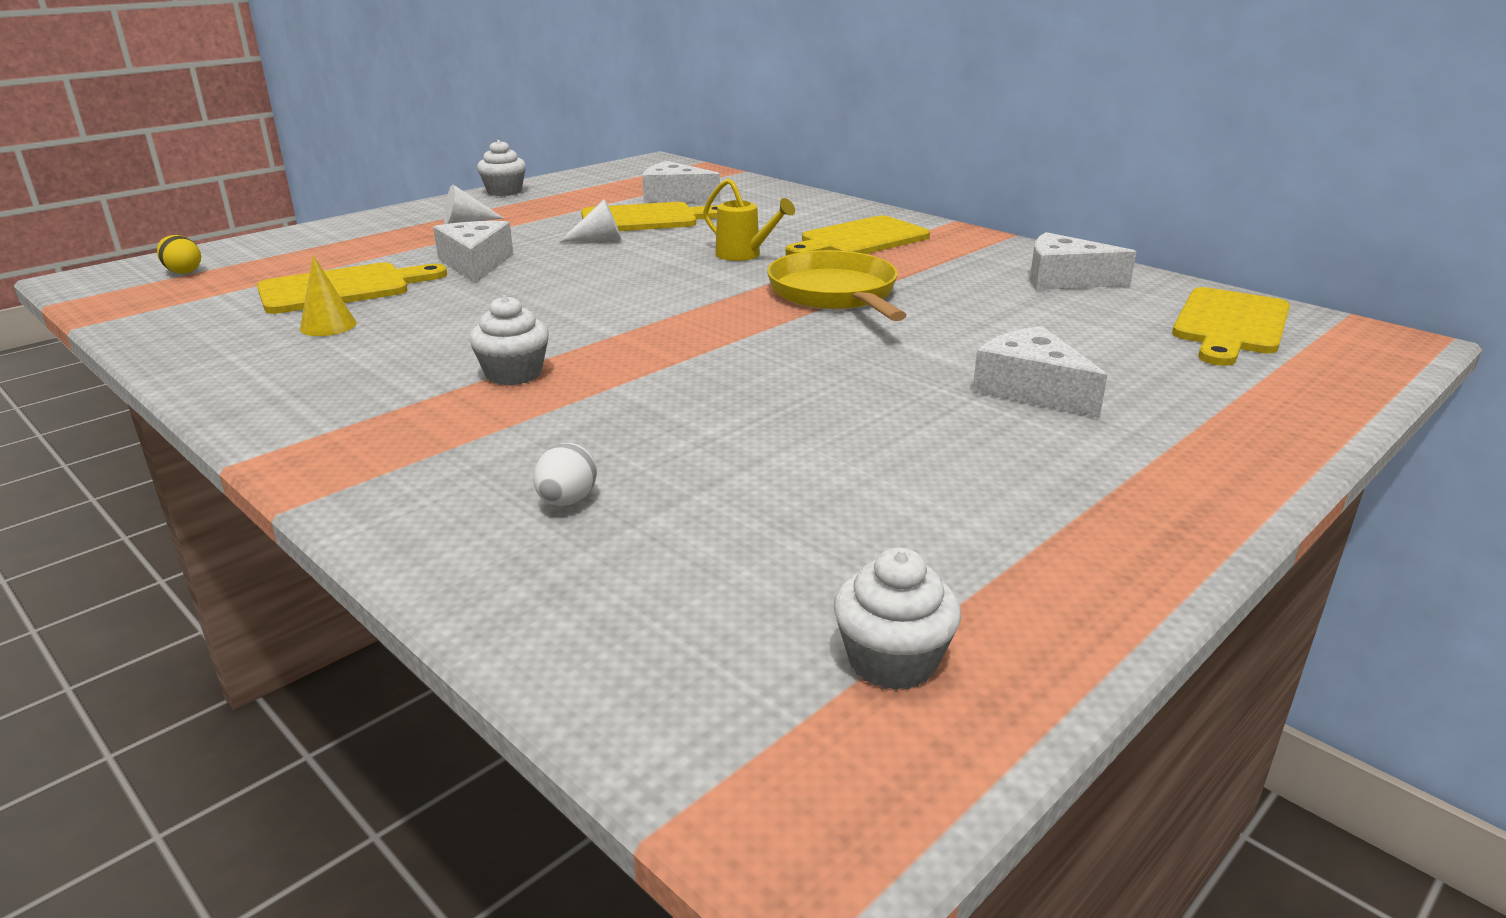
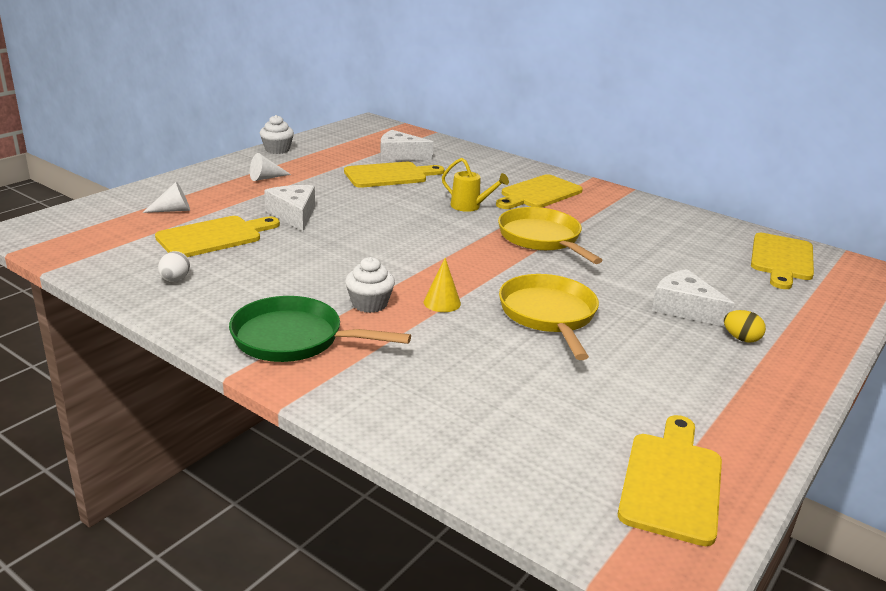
camera: 10 degrees left, 0 degrees up
(183, 271) = (89, 223): yellow egg -> yellow egg (741, 338)
(328, 326) = (224, 268): yellow cone -> yellow cone (442, 302)
(366, 417) = (294, 339): none -> green pan
(567, 501) = (451, 393): white egg -> white egg (175, 279)
(599, 239) = (367, 193): white cone -> white cone (173, 210)
(793, 394) = (548, 315): none -> yellow pan
(892, 660) = (672, 482): white cupcake -> yellow cutting board
(1065, 280) = (676, 226): white cheese -> none

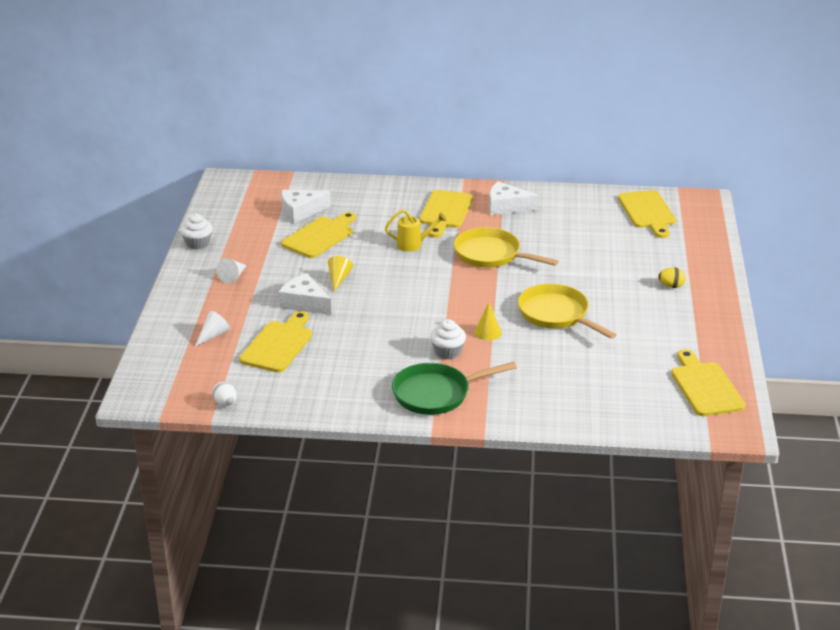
camera: 30 degrees left, 5 degrees up
(175, 279) = (306, 387): white egg -> white egg (225, 403)
(356, 208) = (339, 279): none -> yellow cone
(684, 308) = (625, 277): white cheese -> white cheese (506, 207)

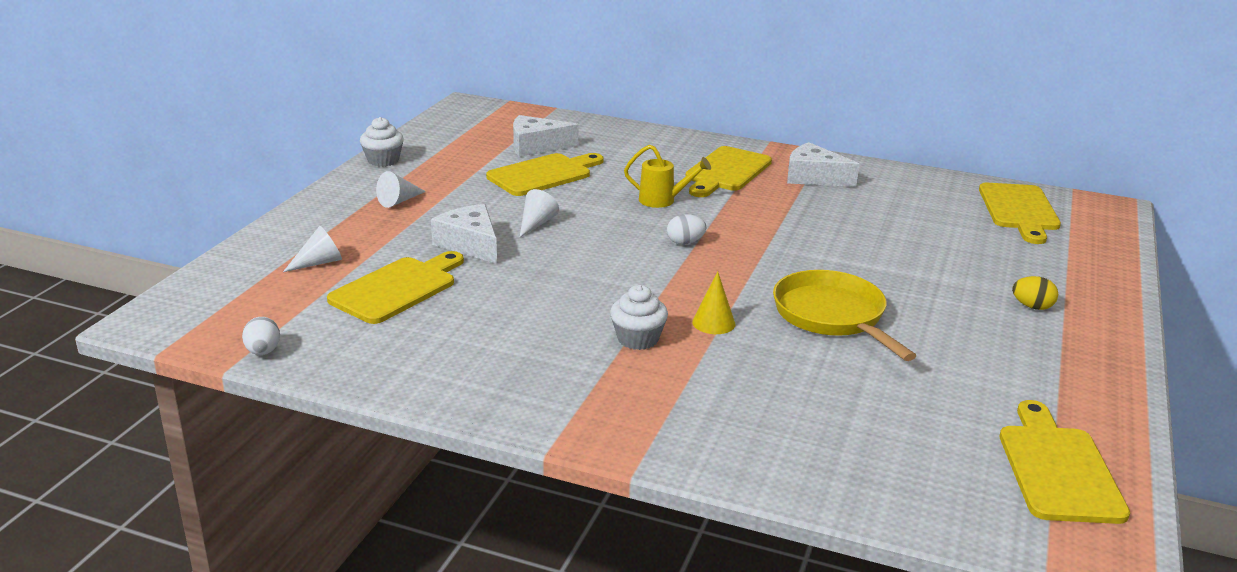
camera: 15 degrees right, 5 degrees down
(339, 279) = (536, 224): yellow cone -> white cone
(436, 394) = (586, 395): green pan -> none
(444, 276) = (685, 242): none -> white egg
(491, 255) = (766, 227): yellow pan -> none

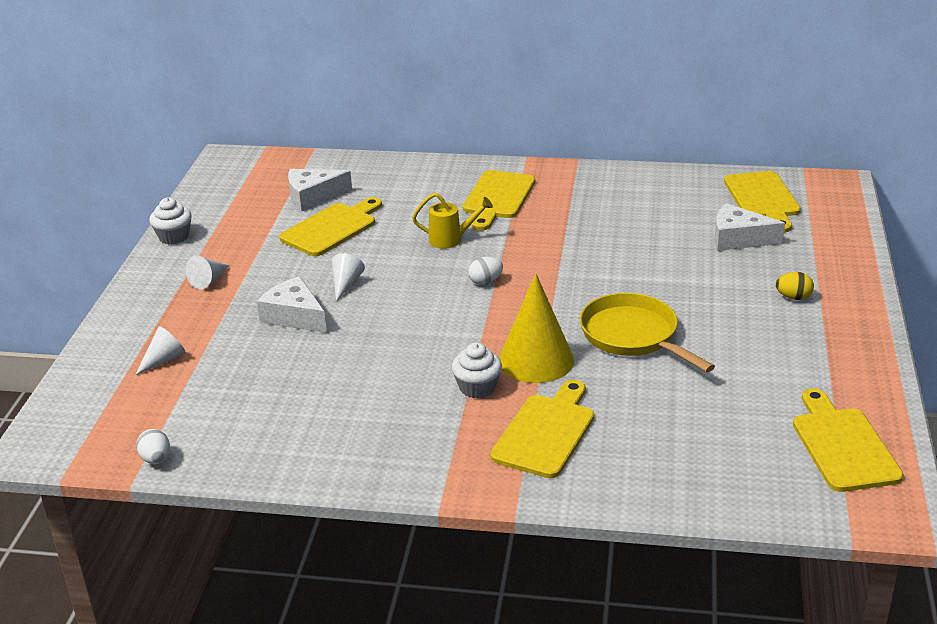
camera: 10 degrees left, 5 degrees up
(397, 288) = (248, 374): yellow cutting board -> yellow cutting board (546, 432)
(713, 323) = (536, 360): yellow cone -> yellow cone, size x2.00
(814, 177) = (577, 192): white cheese -> white cheese (738, 239)

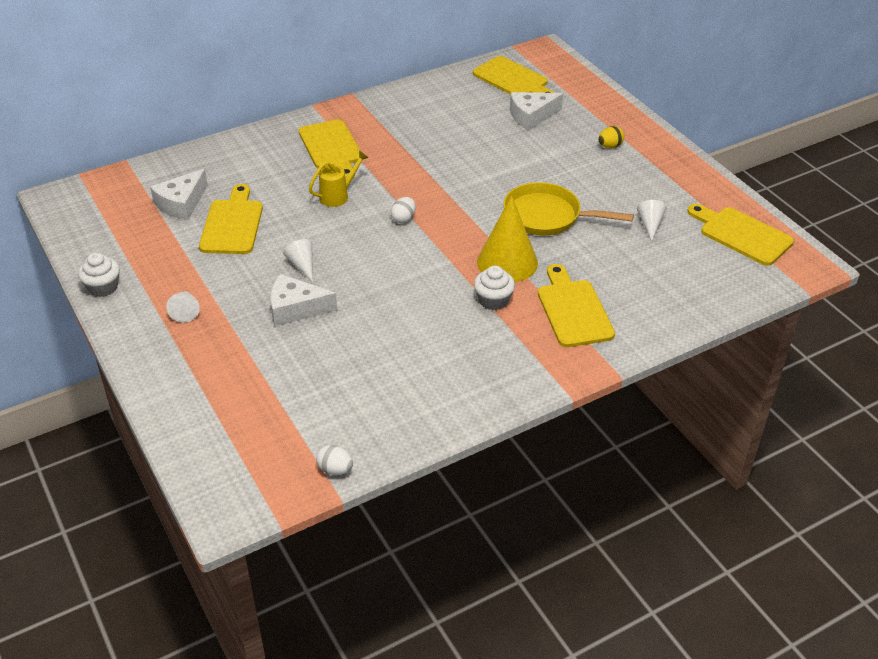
camera: 40 degrees left, 10 degrees up
(164, 359) = (236, 392): white cone -> white cone (650, 225)

